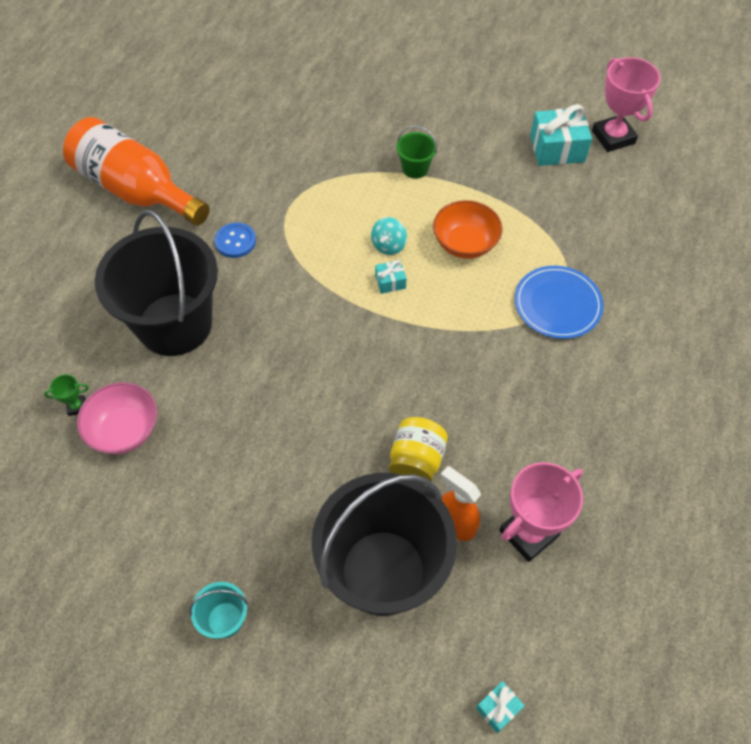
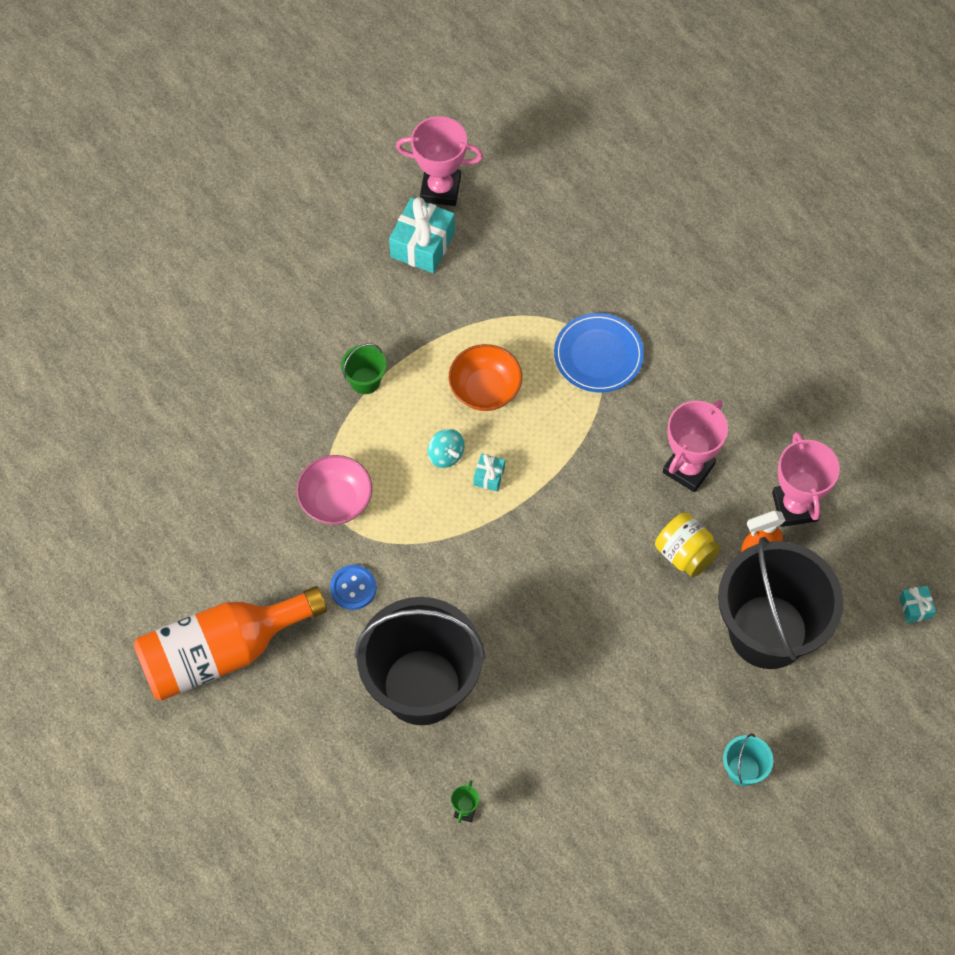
camera: 60 degrees left, 5 degrees up
(125, 430) = (516, 778): pink bowl -> pink bowl (336, 501)
(502, 423) = (688, 468): none -> pink trophy

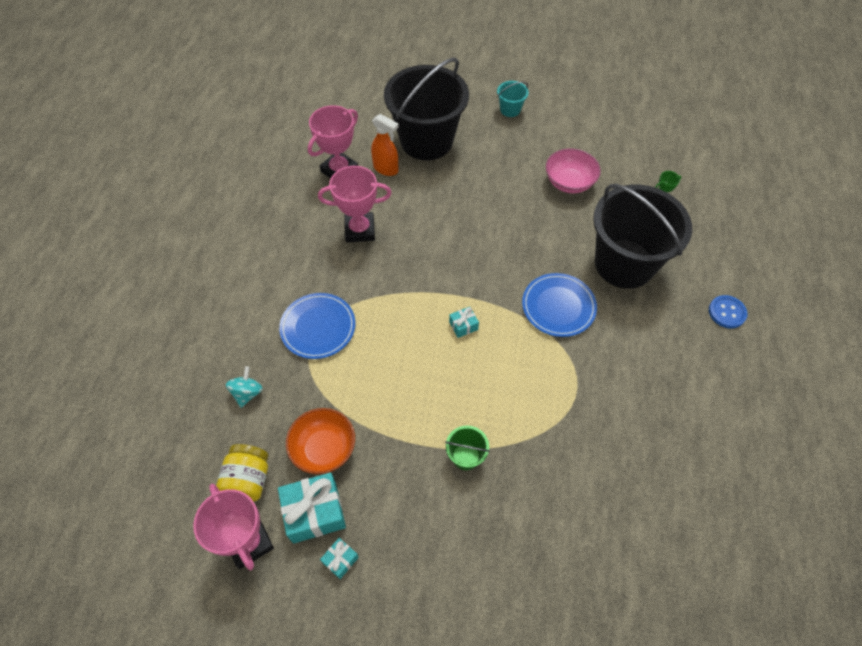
camera: 130 degrees left, 5 degrees down
(221, 652) = (729, 383): orange bottle -> none
(336, 501) = (568, 400): pink bowl -> pink bowl (569, 182)
(353, 588) = (610, 343): blue button -> blue button (727, 312)
(432, 577) = (558, 306): none -> blue plate
(446, 455) = (472, 361): turquoise spinning top -> turquoise spinning top (247, 393)
(485, 389) = (403, 374): orange bowl -> orange bowl (324, 449)
(685, 554) = (417, 199): yellow jar -> yellow jar (248, 480)
(915, 607) = (354, 96): turquoise gift -> turquoise gift (340, 560)

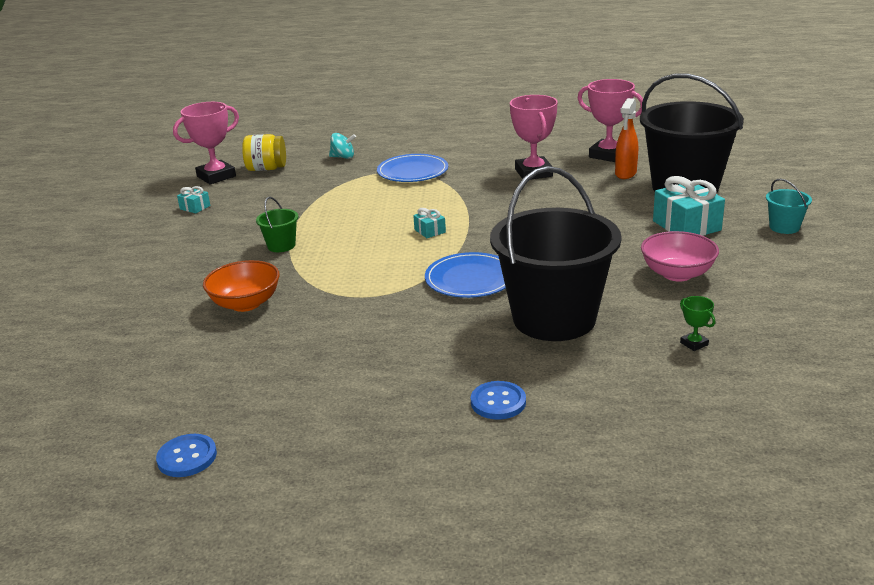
camera: 85 degrees right, 30 degrees down
(314, 512) = (236, 194): turquoise gift -> turquoise gift (686, 226)
(324, 449) = (292, 189): orange bowl -> orange bowl (246, 303)
(801, 514) = (187, 457): none -> blue button

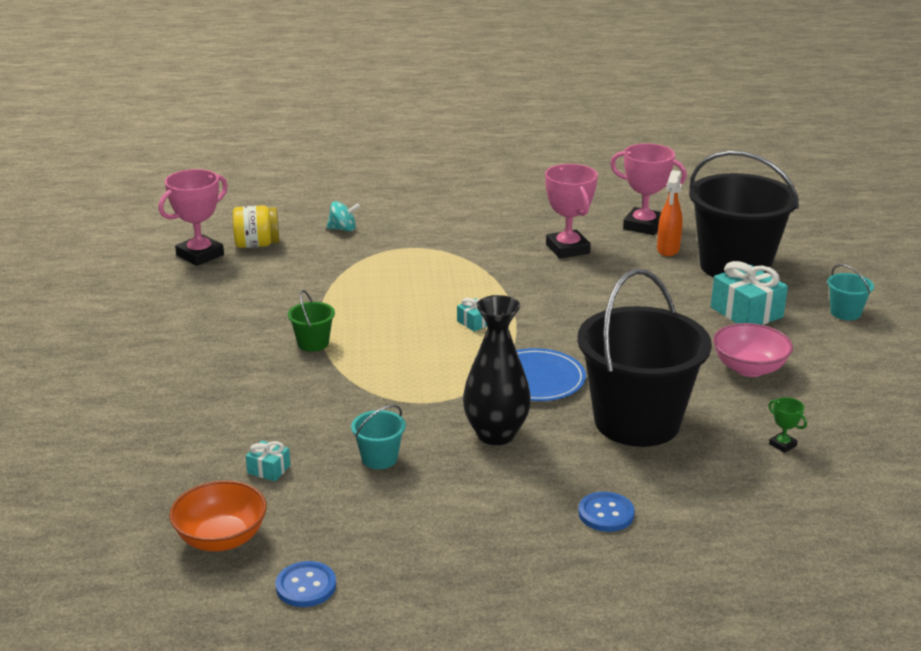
camera: 10 degrees left, 0 degrees up
(195, 207) = (191, 296): turquoise gift -> turquoise gift (269, 469)
(246, 303) = (300, 414): orange bowl -> orange bowl (221, 538)
(301, 344) = (379, 458): none -> turquoise bucket
(412, 171) = (431, 248): blue plate -> none
(416, 326) = (496, 434): none -> black vase

